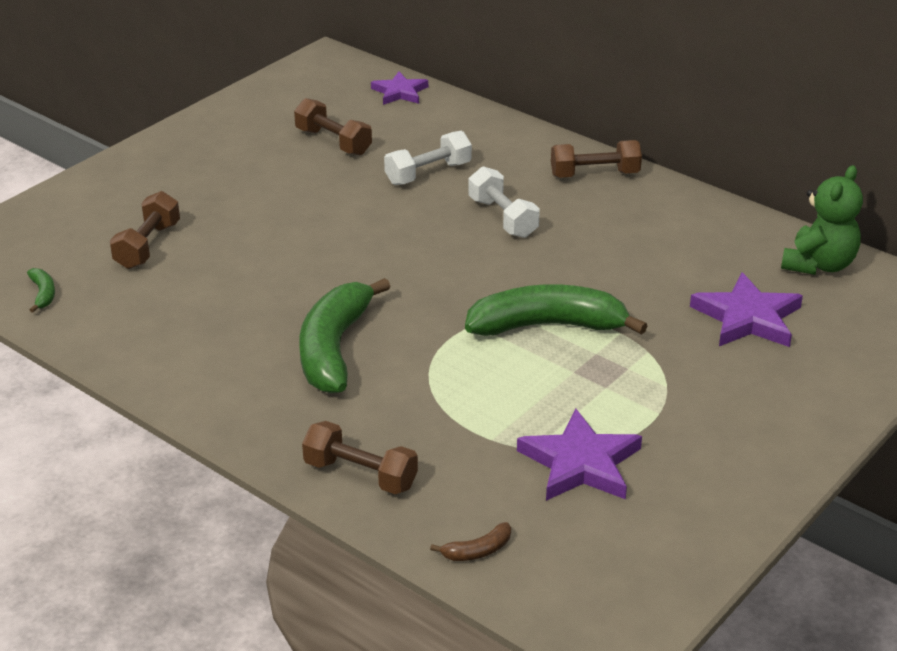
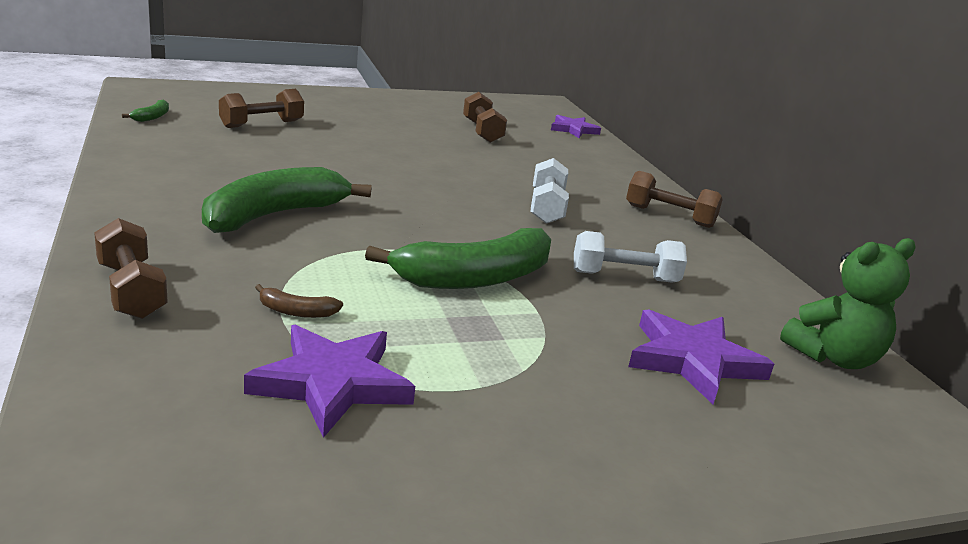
camera: 30 degrees right, 10 degrees down
(428, 173) = (526, 167): white dumbbell -> white dumbbell (624, 277)
(477, 551) = (103, 396): brown banana -> brown banana (296, 311)
(547, 326) = (475, 278): green banana -> green banana turned 120 degrees clockwise

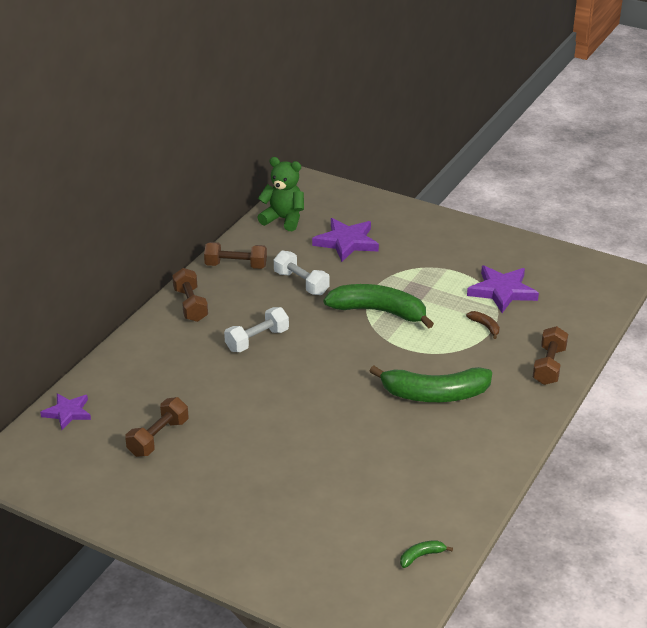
camera: 130 degrees left, 10 degrees up
(262, 124) = (338, 512): brown dumbbell -> brown dumbbell (236, 266)

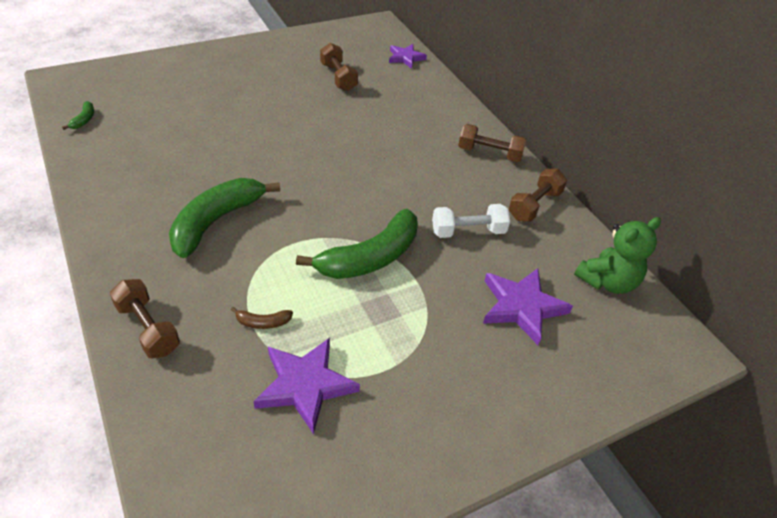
camera: 120 degrees right, 10 degrees up
(257, 340) = (403, 164): white dumbbell -> none

